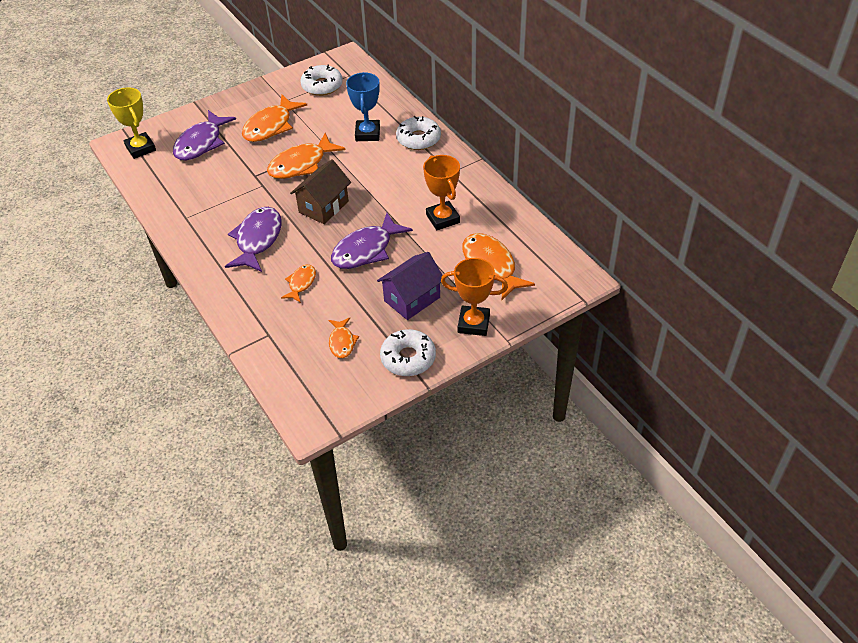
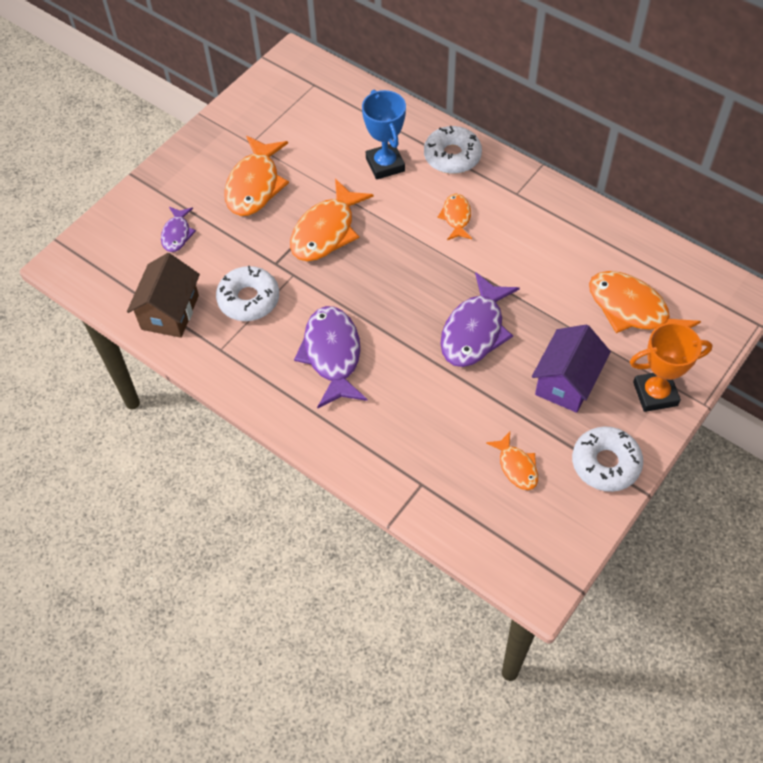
camera: 20 degrees left, 10 degrees up
(140, 148) = (99, 263): yellow trophy -> none
(201, 143) = (177, 234): purple fish -> purple fish, size x0.54
(301, 283) = (422, 401): orange fish -> orange fish (456, 217)
(322, 86) = (288, 109): white donut -> white donut (249, 299)
(323, 207) = (389, 284): brown house -> brown house (170, 312)
(443, 218) = (542, 261): orange trophy -> none

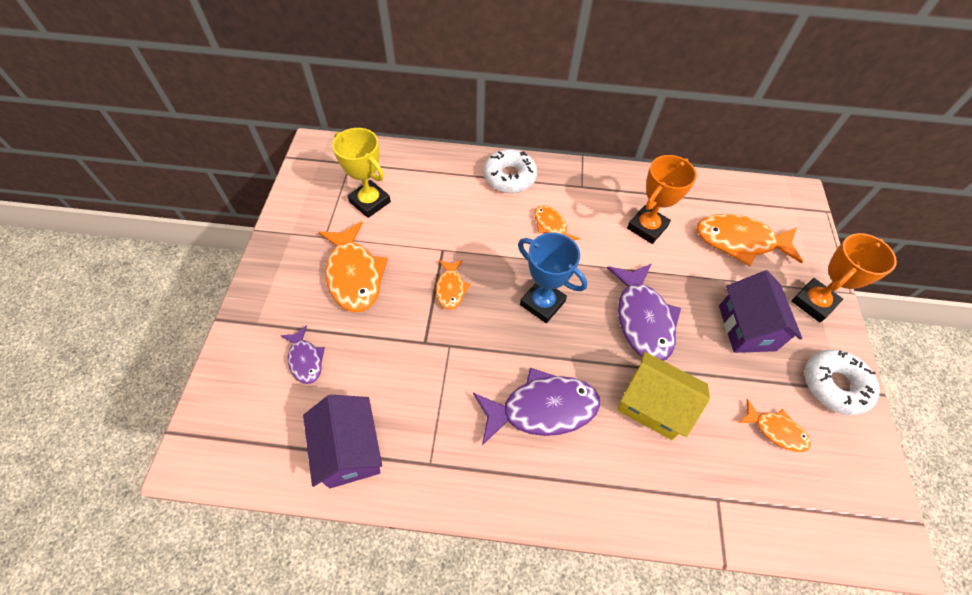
camera: 35 degrees left, 0 degrees up
(170, 312) = (350, 450): brown house -> purple house
(249, 299) = (423, 393): white donut -> none
(308, 128) = (370, 202): none -> yellow trophy
(326, 231) = (450, 288): orange fish -> orange fish, size x0.54
(332, 355) = (542, 409): purple fish -> purple fish turned 120 degrees clockwise
(385, 165) = (460, 206): blue trophy -> blue trophy (542, 303)
(425, 397) = (652, 405): none -> yellow house
(549, 257) = (647, 227): none -> orange trophy

